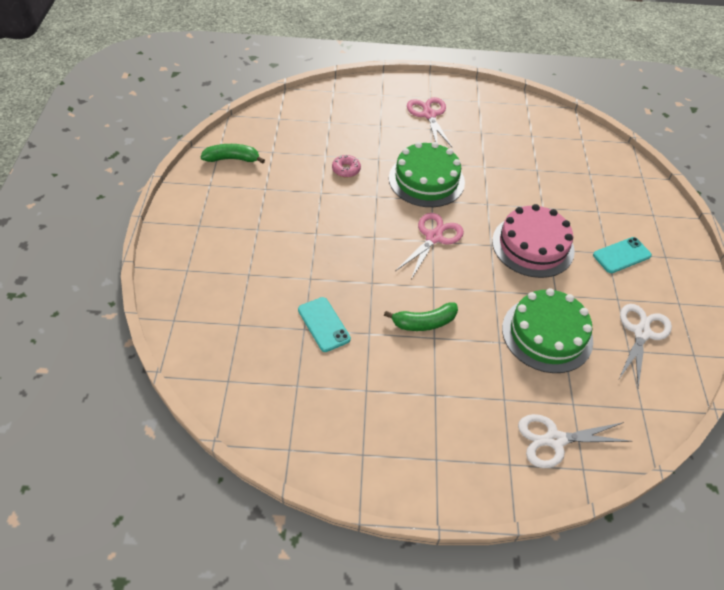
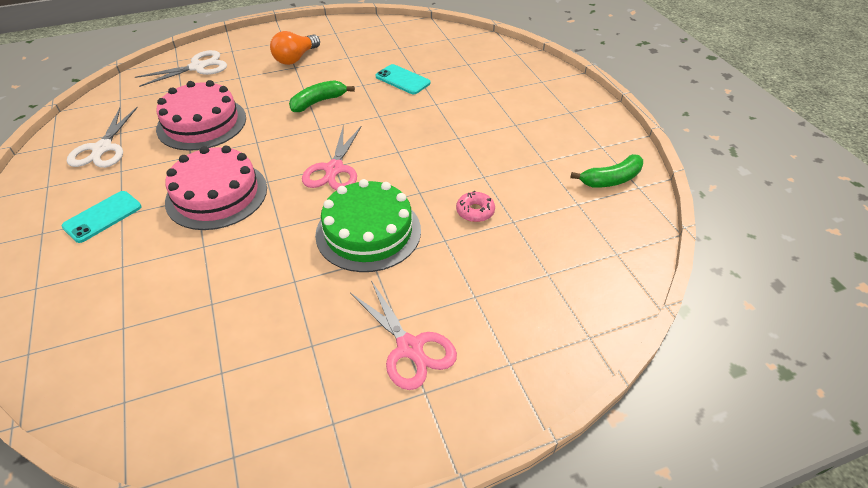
camera: 160 degrees right, 5 degrees down
(430, 412) = (295, 58): none -> orange light bulb
(547, 334) = (202, 123): green cake -> pink cake

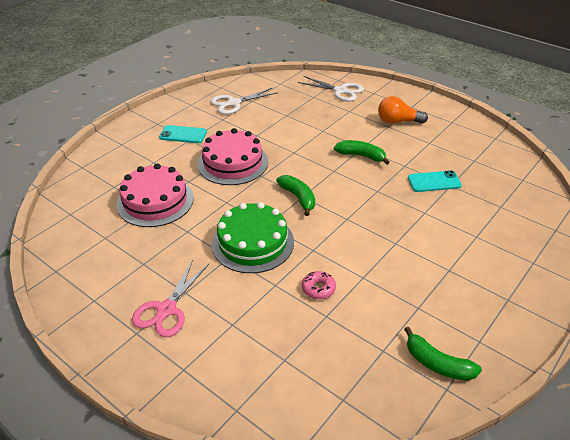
camera: 60 degrees right, 5 degrees down
(202, 123) = (289, 122): pink cake -> pink cake (155, 201)
(334, 169) = (298, 198): pink scissors -> green banana
(402, 80) = (434, 182): turquoise phone -> turquoise phone turned 75 degrees clockwise

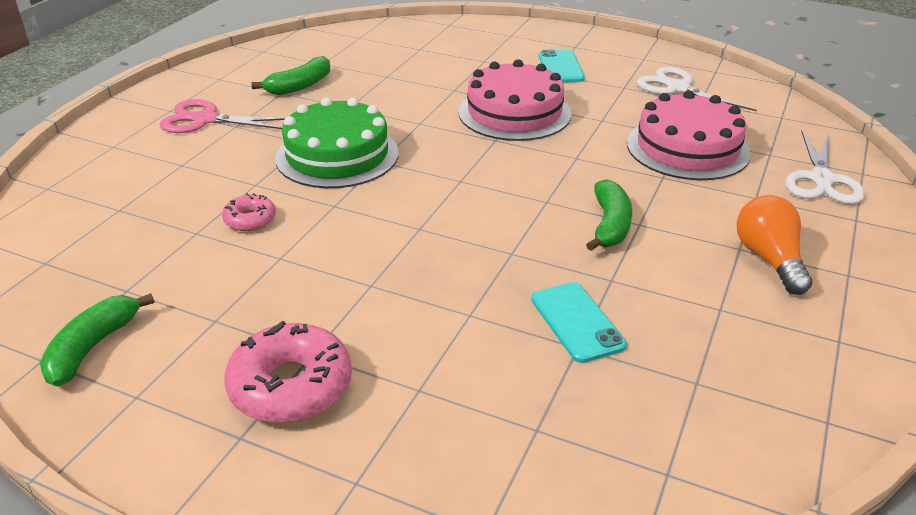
camera: 75 degrees right, 5 degrees down
(155, 201) = (401, 77): pink cake -> pink cake (687, 148)
(298, 198) = (454, 177): green banana -> green banana (300, 86)
(473, 279) = (291, 386): none -> pink donut

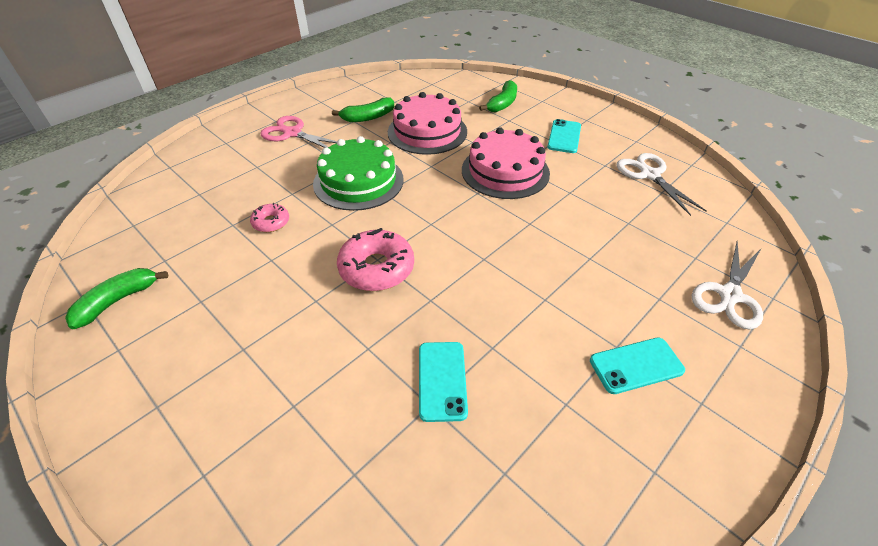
camera: 20 degrees right, 10 degrees up
(291, 386) = (212, 373): pink donut -> pink donut (376, 268)
(610, 225) = (520, 294): green banana -> green banana (502, 104)
(687, 148) = (626, 235): pink cake -> pink cake (427, 132)
(769, 259) = (636, 365): orange light bulb -> turquoise phone

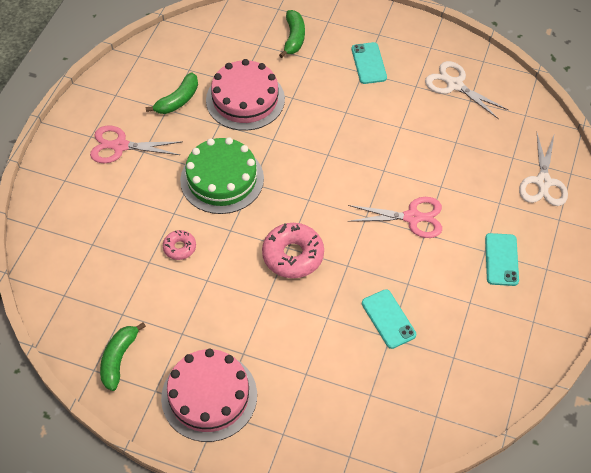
camera: 25 degrees left, 10 degrees up
(505, 171) = (338, 123): pink cake -> pink cake (209, 396)
(538, 277) = (412, 217): none -> pink scissors
(636, 365) = (501, 259): turquoise phone -> turquoise phone turned 45 degrees counterclockwise

